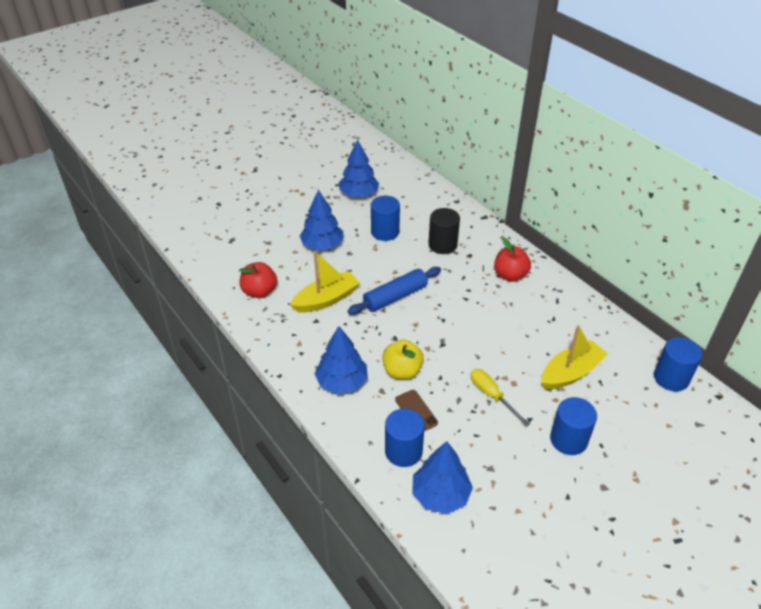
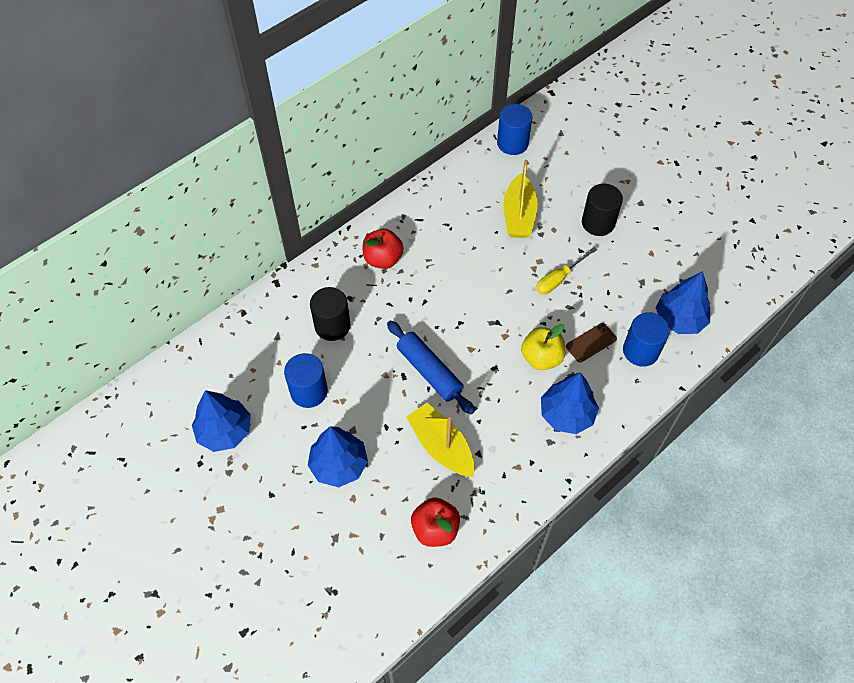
camera: 95 degrees left, 15 degrees up
(568, 440) = (598, 223): blue cylinder -> black cylinder
(570, 373) = (518, 215): yellow boat -> yellow boat turned 135 degrees counterclockwise

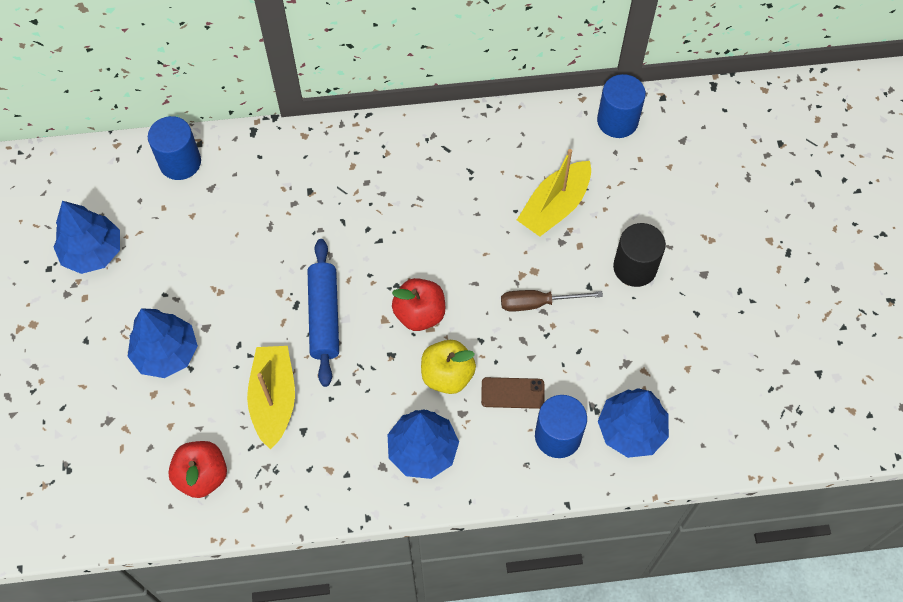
camera: 35 degrees right, 5 degrees up
(309, 391) = (196, 262): blue cylinder -> blue cylinder (180, 162)
(332, 326) = (270, 209): black cylinder -> none
(383, 259) = (374, 170): red apple -> red apple (419, 314)
(559, 279) = (538, 303): yellow screwdriver -> brown screwdriver

